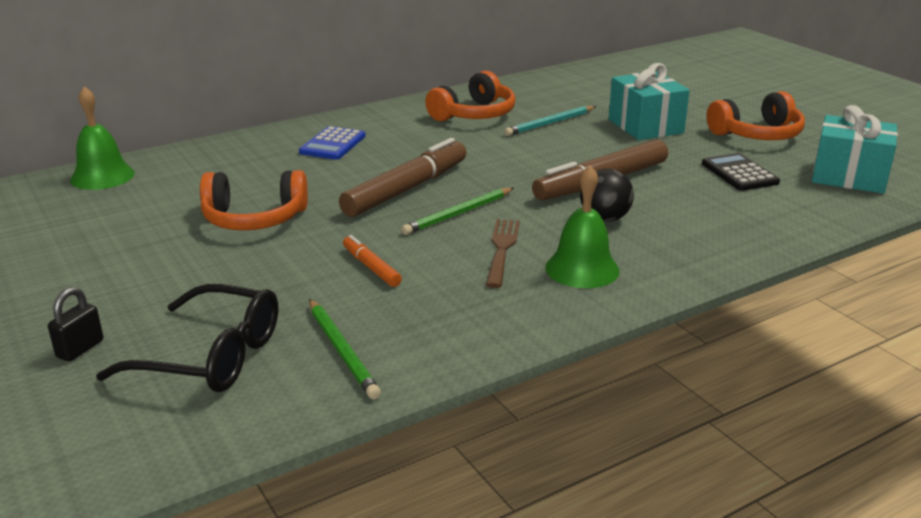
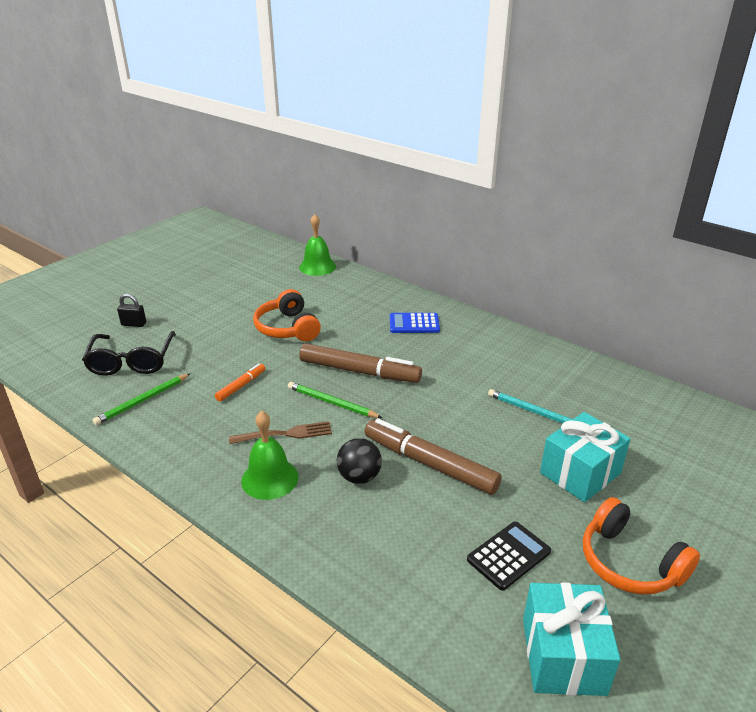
camera: 70 degrees right, 5 degrees up
(474, 114) = (521, 369): orange headphones -> none

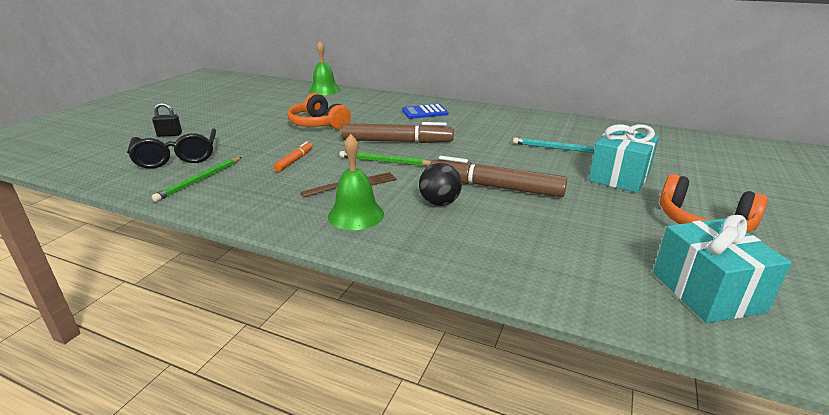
camera: 15 degrees left, 5 degrees down
(508, 555) = (605, 233): black calculator -> none

